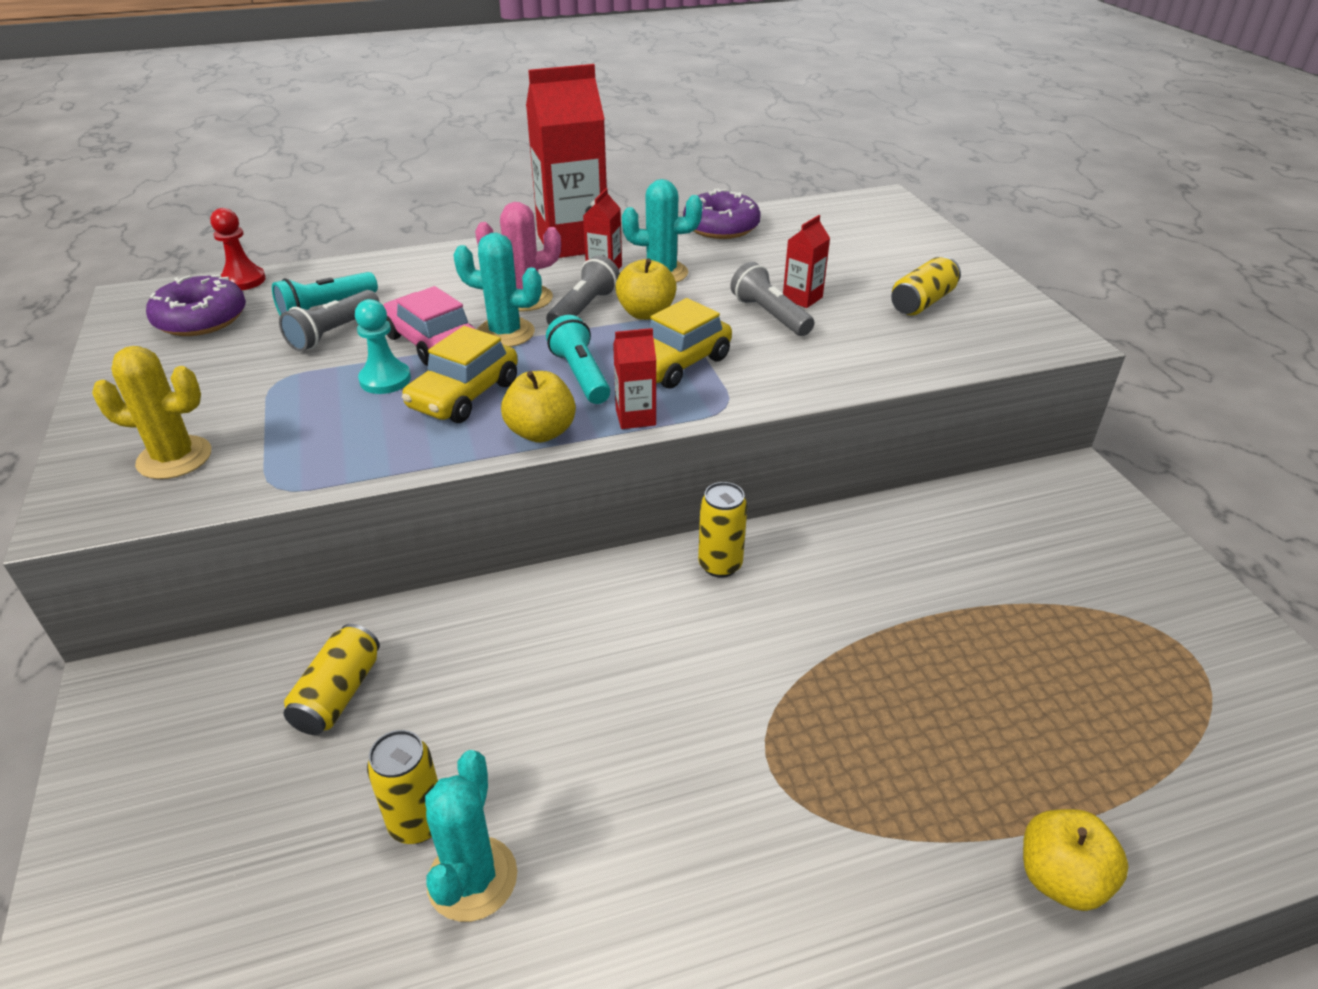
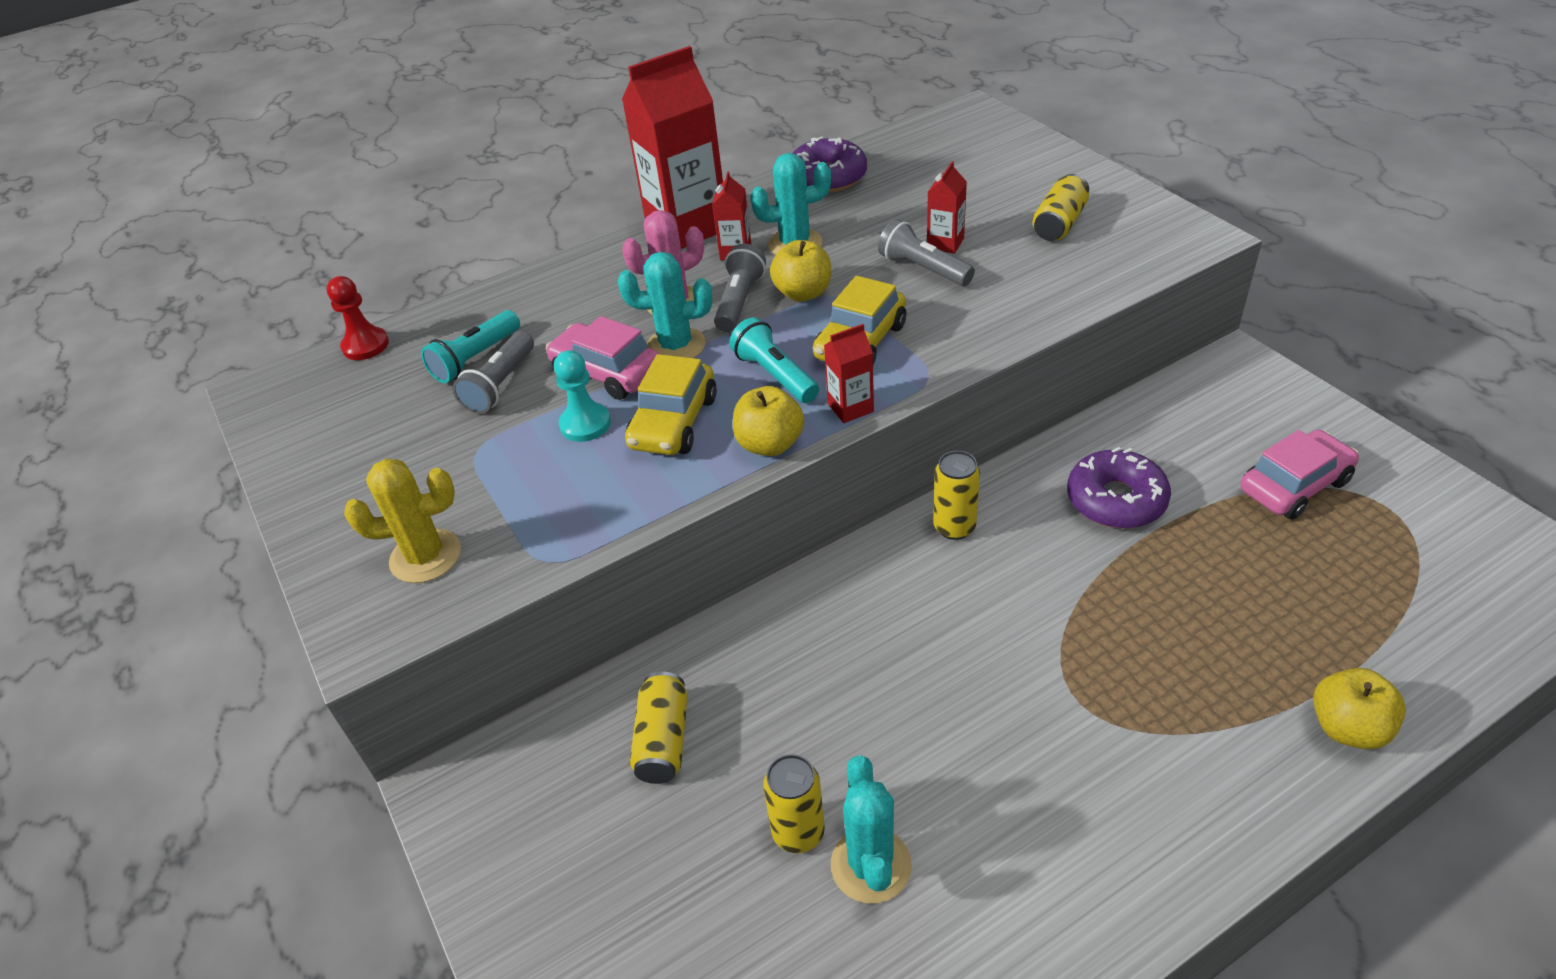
camera: 10 degrees left, 5 degrees up
(201, 319) = (350, 400): purple donut -> purple donut (1116, 500)
(1094, 607) = (1294, 485): none -> pink car

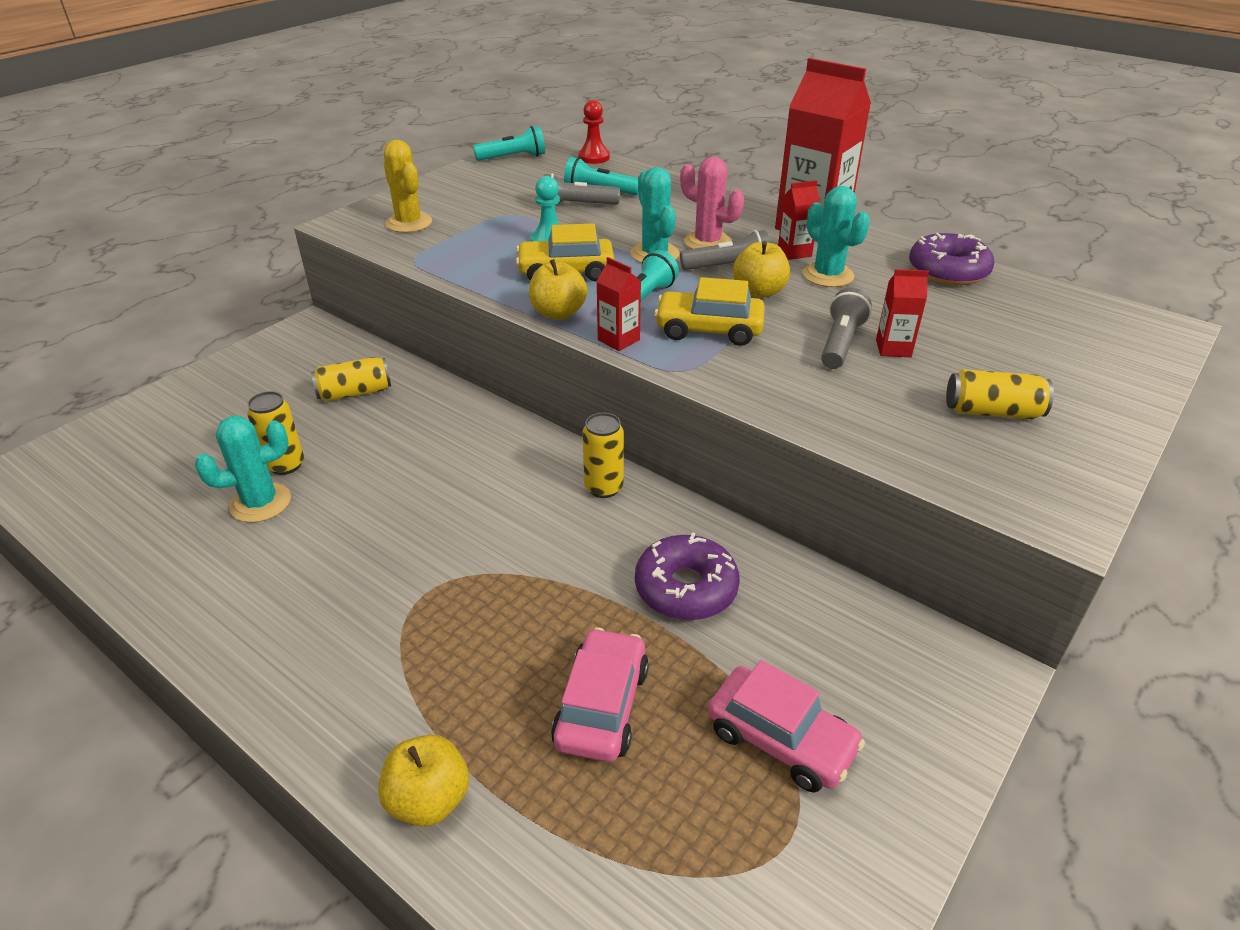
camera: 65 degrees right, 5 degrees down
(292, 420) = (513, 158): none -> turquoise flashlight
(607, 373) = (609, 236): pink car -> pink car (601, 706)

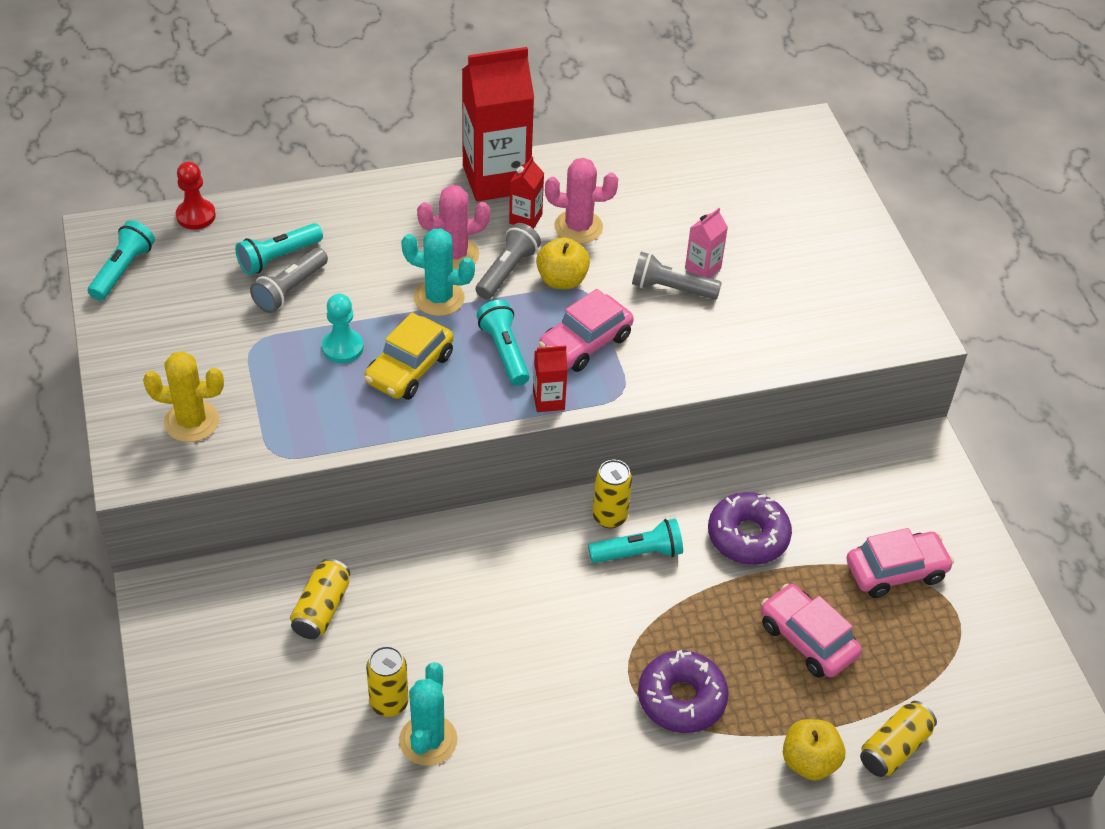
camera: 55 degrees left, 10 degrees up
(558, 313) = (473, 412): yellow apple -> none
(582, 525) = (638, 553): none -> turquoise flashlight
(708, 330) = (585, 343): yellow car -> pink car
(828, 275) = (578, 227): turquoise cactus -> pink cactus
(841, 343) = (671, 288): grey flashlight -> grey flashlight turned 45 degrees counterclockwise
(893, 348) = (703, 268): red carton -> pink carton
(948, 271) = (639, 163): purple donut -> purple donut (681, 699)
(992, 412) = (809, 279): yellow can -> yellow can (894, 748)

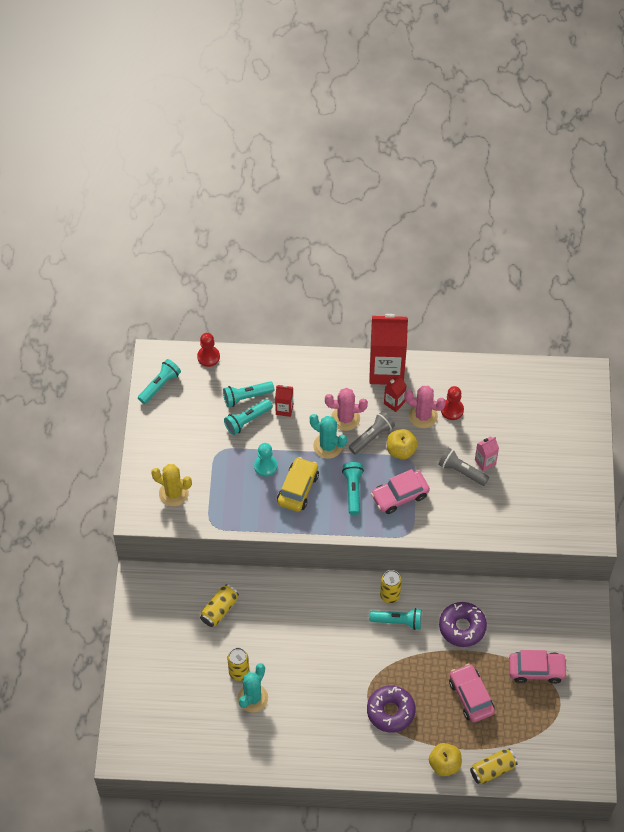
camera: 20 degrees right, 10 degrees up
(290, 289) = (247, 420): grey flashlight -> turquoise flashlight
(409, 368) = (298, 488): yellow car -> yellow car turned 150 degrees clockwise
(548, 400) = (367, 528): red carton -> red carton (284, 409)
(621, 210) = (452, 410): none -> red pawn

